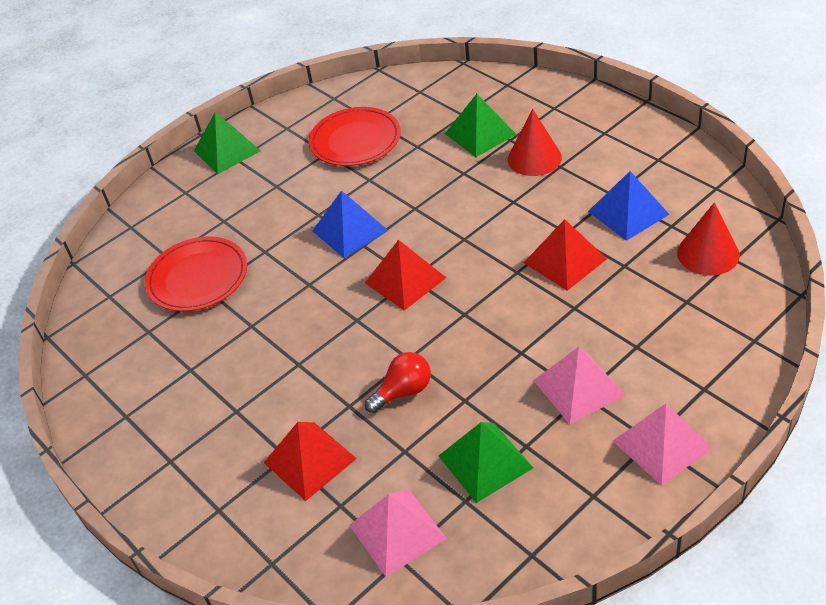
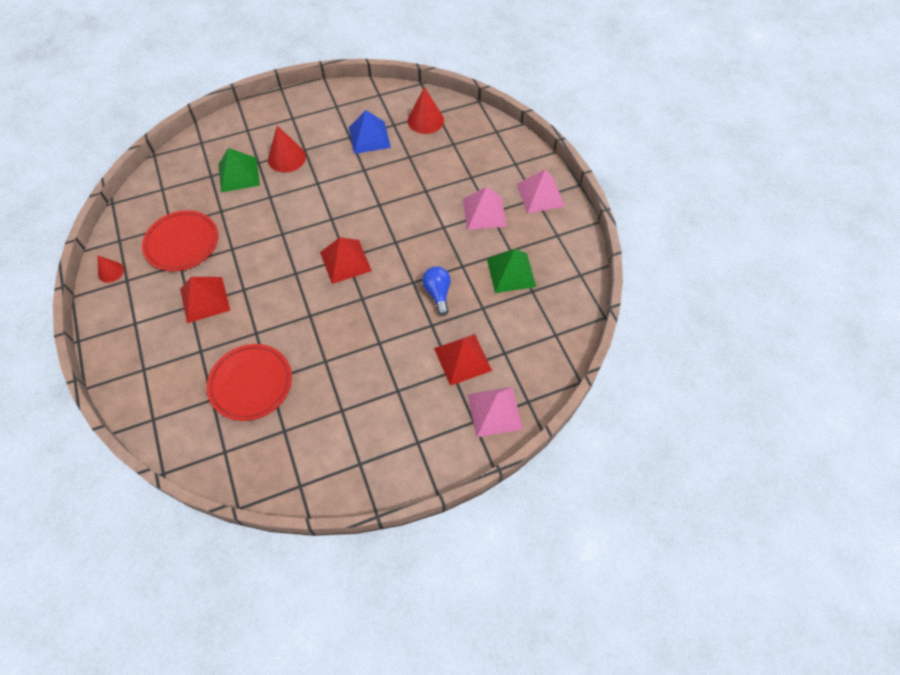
camera: 75 degrees left, 15 degrees up
(226, 151) = (117, 327): green pyramid -> none
(291, 113) = (111, 272): none -> red cone
(350, 230) = (275, 276): blue pyramid -> none
(397, 531) = (537, 330): pink pyramid -> pink pyramid (494, 411)
(403, 392) = (438, 293): red light bulb -> blue light bulb
(565, 260) = (386, 180): red pyramid -> red pyramid (204, 299)

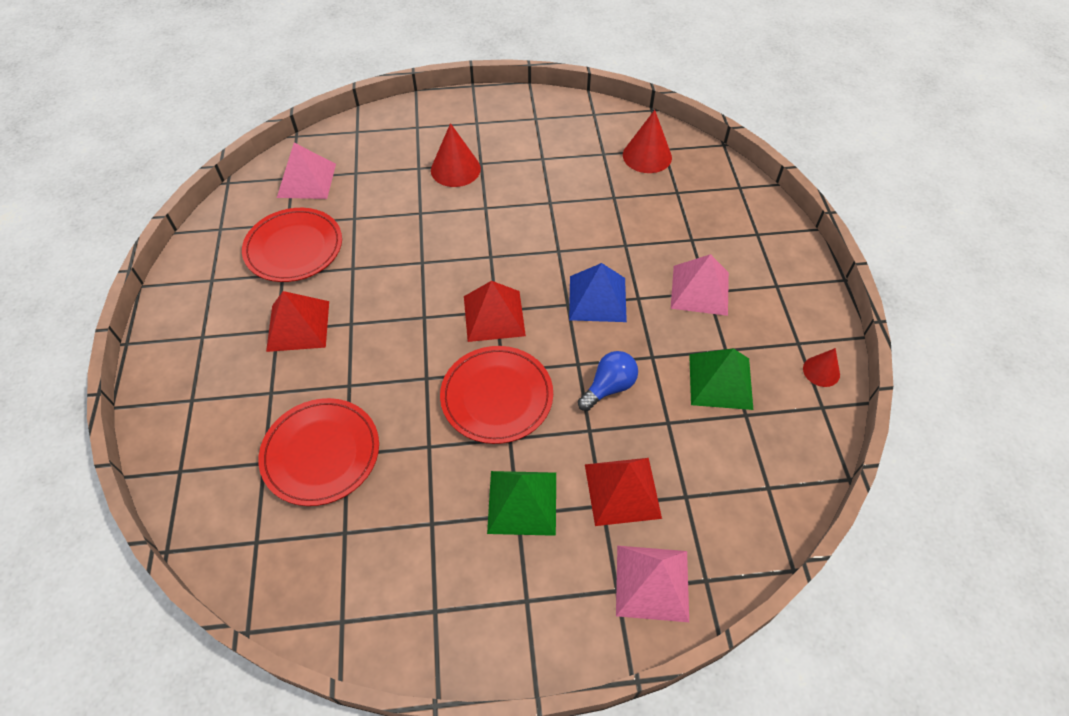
camera: 15 degrees right, 5 degrees down
(111, 272) = (196, 265): red cone -> red cone (821, 371)
(238, 174) = (390, 178): green pyramid -> green pyramid (522, 502)
(363, 317) = (497, 397): none -> red plate
(369, 137) = (568, 163): blue pyramid -> blue pyramid (597, 298)
(438, 293) = (609, 387): blue light bulb -> blue light bulb turned 45 degrees clockwise
(540, 195) = (784, 282): pink pyramid -> pink pyramid (306, 180)

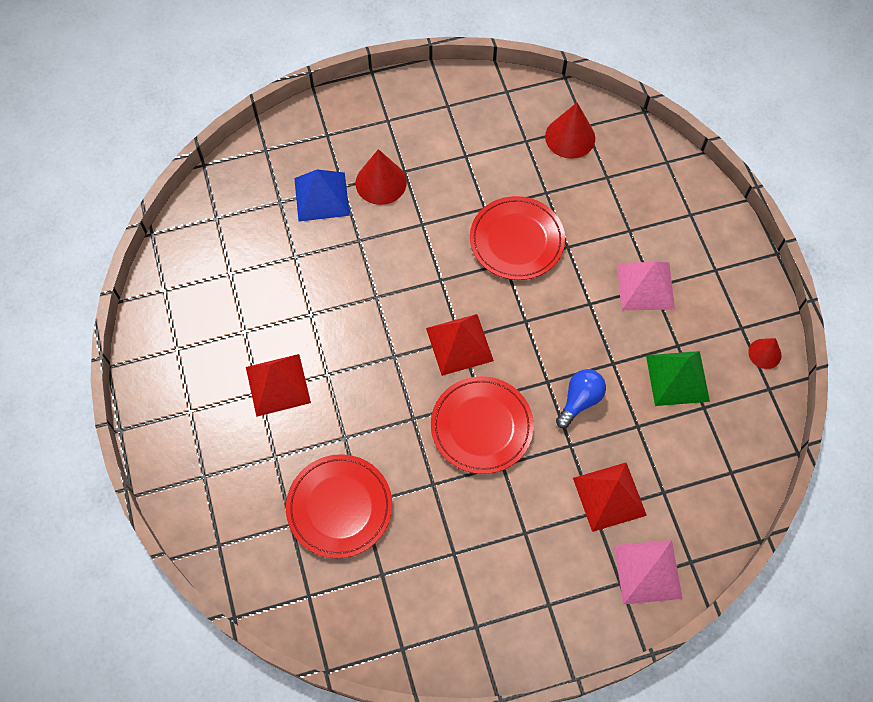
camera: 10 degrees left, 10 degrees up
(294, 248) = (246, 300): red plate -> red plate (516, 240)
(306, 180) = (232, 219): pink pyramid -> none
(522, 502) = (526, 521): green pyramid -> none
(597, 298) = (552, 310): blue pyramid -> blue pyramid (321, 196)

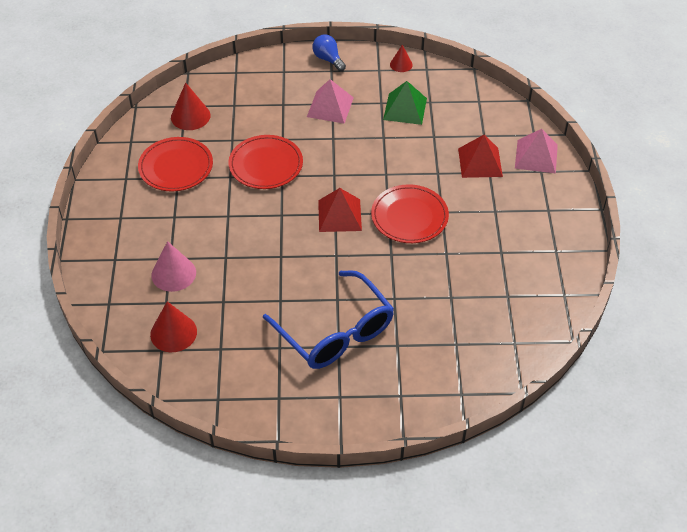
camera: 75 degrees left, 15 degrees down
(278, 385) = (336, 332): red pyramid -> blue glasses
(321, 196) = (173, 273): blue pyramid -> pink cone
(339, 507) = (449, 311): red plate -> red plate (176, 167)
(381, 182) = (178, 233): red cone -> red cone (173, 333)
(580, 400) = (406, 160): blue light bulb -> blue light bulb (328, 59)

